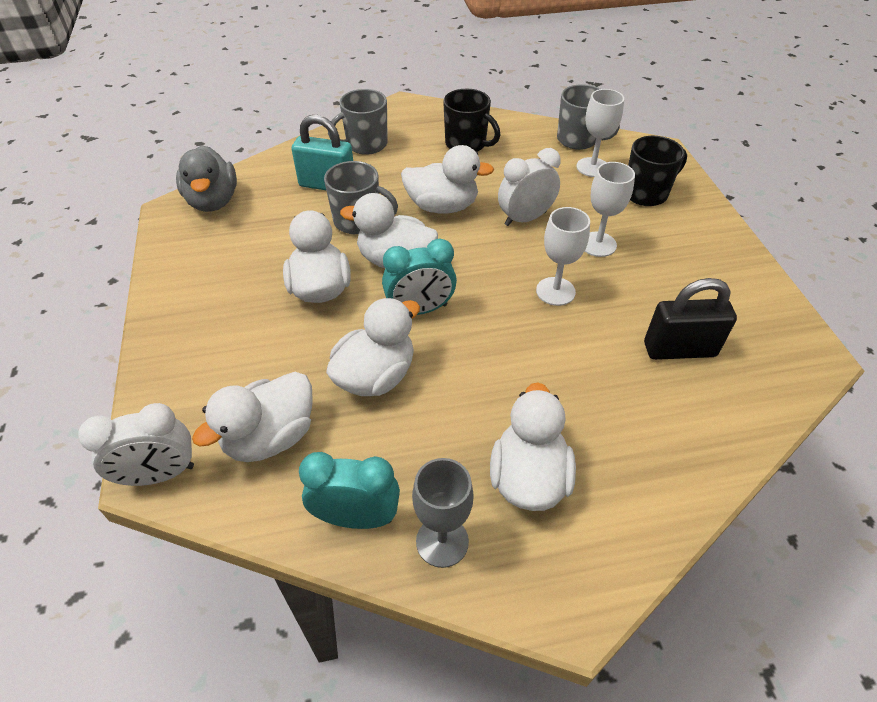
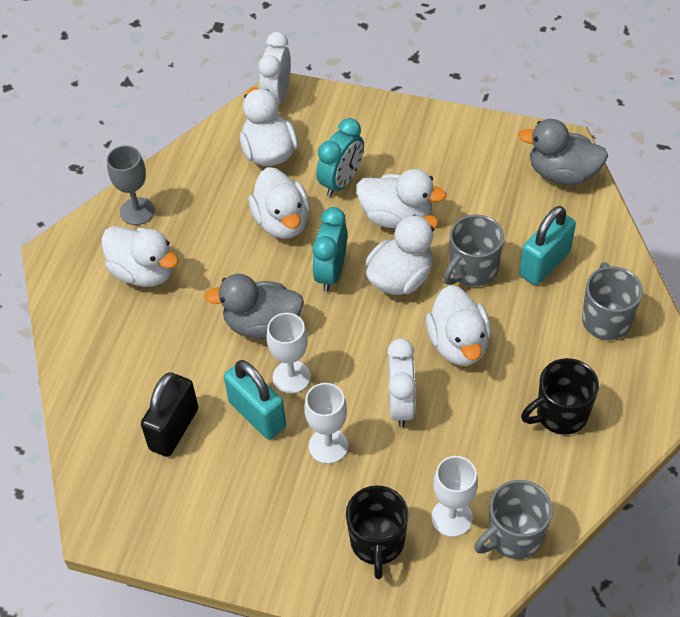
camera: 120 degrees right, 5 degrees up
(356, 517) = (181, 177): turquoise clock -> turquoise clock (341, 182)
(442, 206) = (458, 344): white duck -> white duck turned 45 degrees counterclockwise
(517, 336) = (262, 324): none -> grey duck
(611, 298) = (257, 414): none -> turquoise padlock

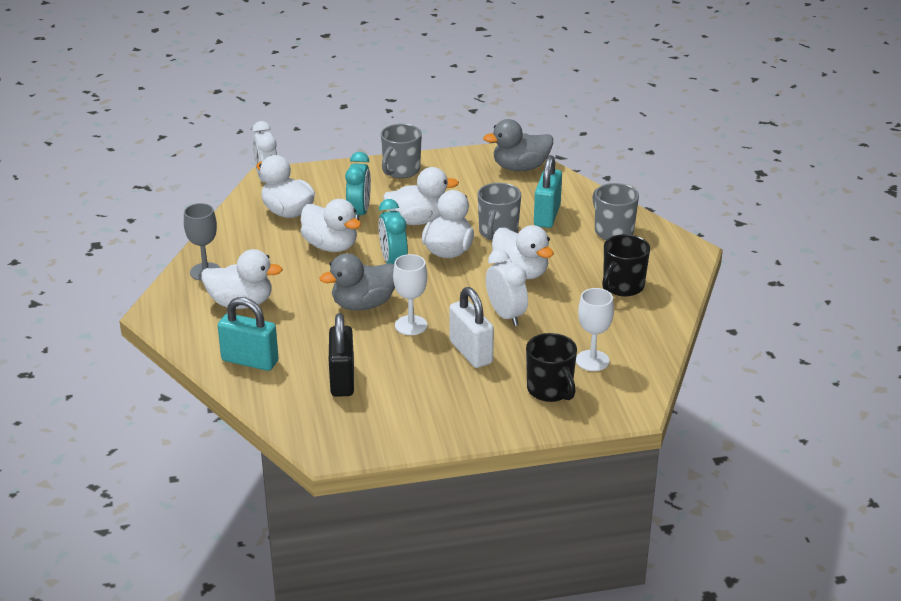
camera: 30 degrees left, 20 degrees down
(257, 414) = (402, 352): turquoise padlock -> turquoise padlock (250, 361)
(328, 446) = (470, 352): white goblet -> white padlock
(513, 536) = (643, 356): grey mug -> grey mug (401, 171)

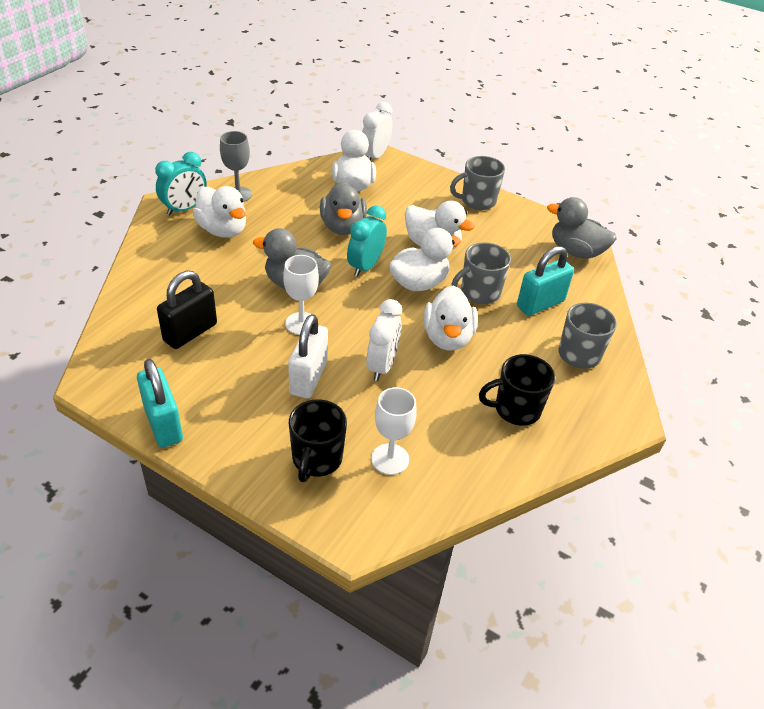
camera: 40 degrees right, 10 degrees up
(250, 361) = (161, 275): turquoise padlock -> turquoise padlock (163, 424)
(331, 246) = (342, 227): white duck -> grey duck
(359, 213) = (399, 215): turquoise clock -> turquoise clock (184, 209)

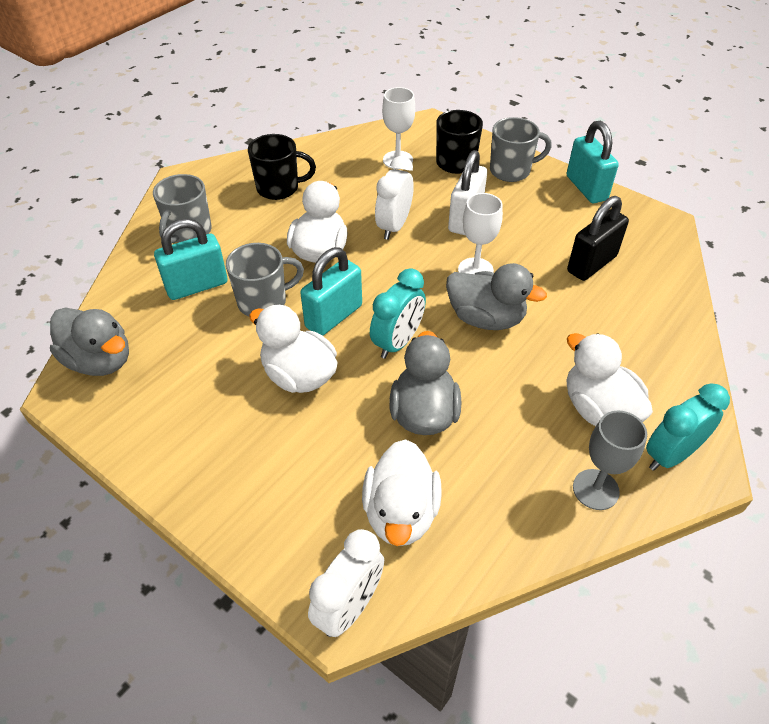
camera: 170 degrees left, 5 degrees up
(419, 283) = (333, 316): white duck -> turquoise padlock
(477, 201) = (195, 468): grey mug -> grey mug (511, 171)

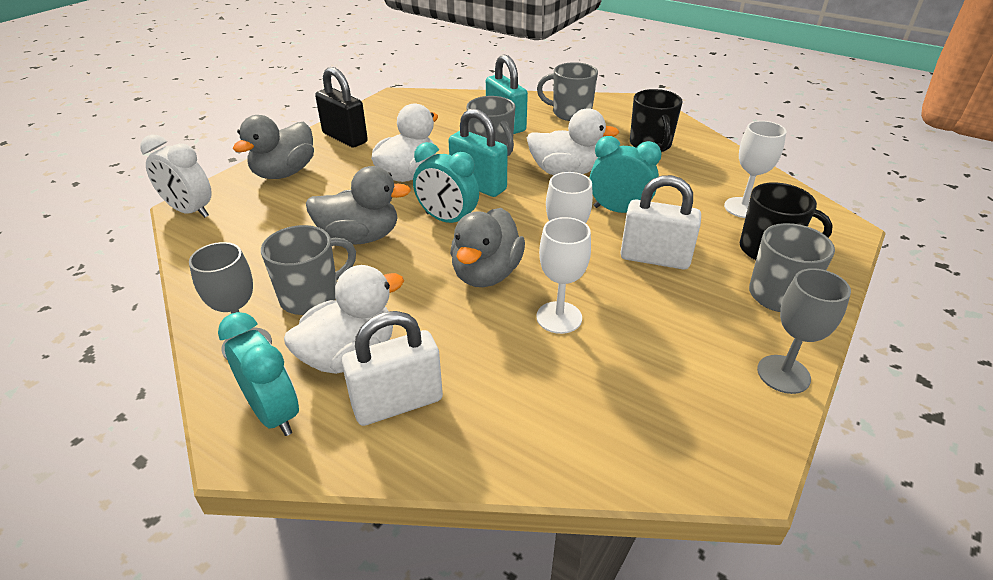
camera: 85 degrees right, 10 degrees down
(100, 361) = (424, 102): grey duck -> grey duck (284, 173)
(394, 226) = (619, 210): white clock -> turquoise clock
(401, 513) = (259, 229): white duck -> none
(523, 446) = (312, 296): none -> grey mug
(540, 280) = (559, 317): none -> white goblet
(586, 188) = (783, 374): turquoise padlock -> grey goblet
(592, 264) = (603, 368): black padlock -> black padlock (345, 138)
(645, 376) = (398, 403): none -> white padlock

